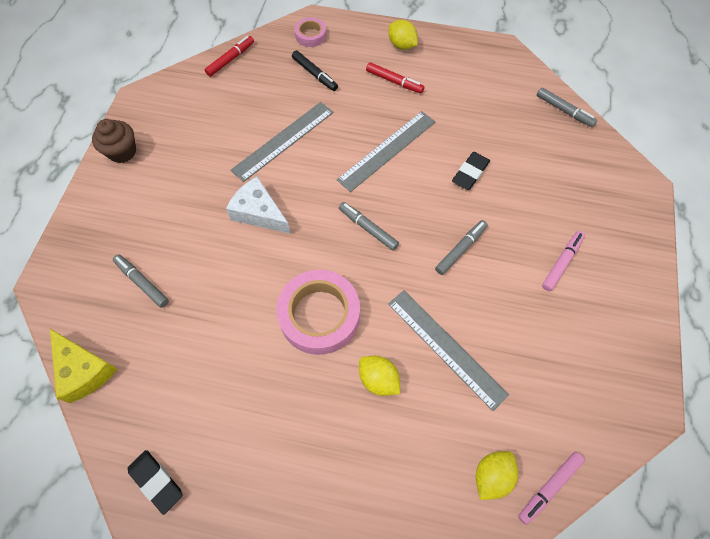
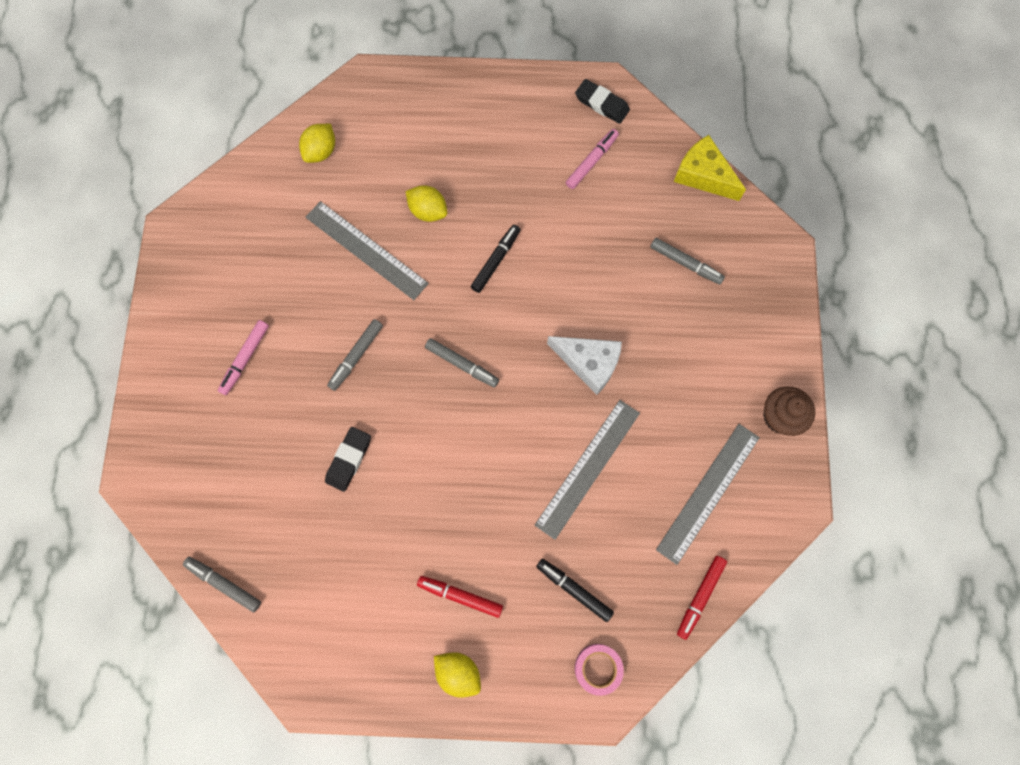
camera: 170 degrees right, 10 degrees up
(319, 315) = (496, 261): pink tape -> black marker
(387, 150) = (454, 476): grey ruler -> grey ruler (708, 492)
(549, 487) = (272, 151): pink marker -> pink marker (591, 162)

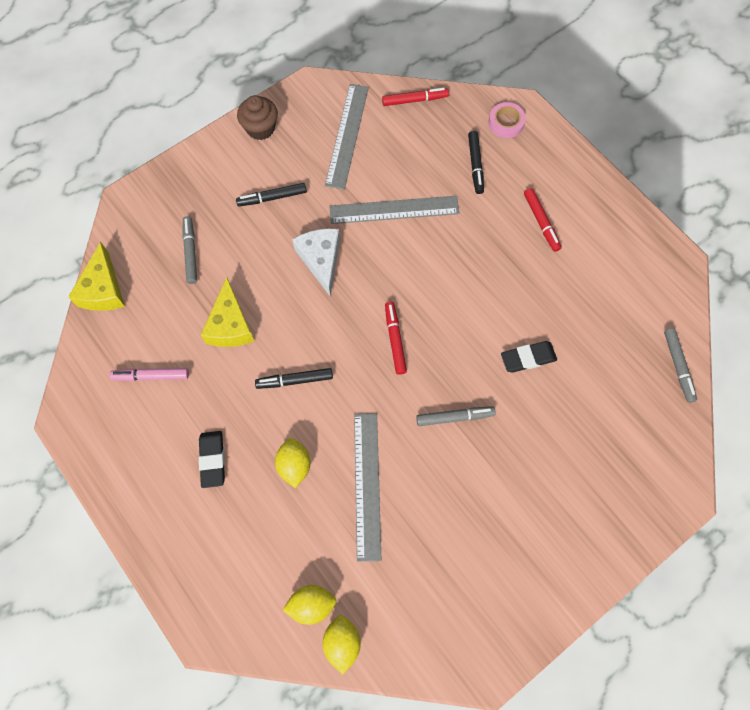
camera: 130 degrees left, 5 degrees down
(245, 359) = (530, 497): pink marker -> none
(458, 672) = (582, 190): yellow lemon -> yellow lemon (342, 642)
(462, 364) = (395, 340): grey marker -> red marker
(588, 247) = (230, 325): none -> yellow cheese
(602, 104) = (88, 408): black eraser -> black eraser (212, 460)
(689, 370) = (272, 198): none -> black marker
(708, 492) = (347, 135): grey ruler -> grey ruler turned 75 degrees counterclockwise

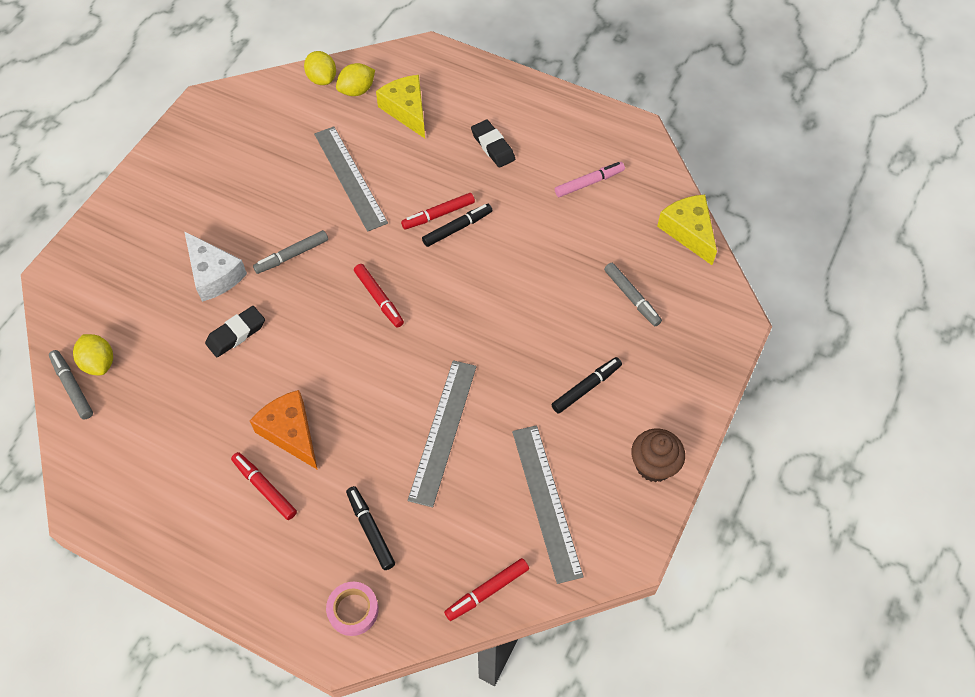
camera: 155 degrees right, 10 degrees down
(230, 325) = (547, 249): yellow cheese -> yellow cheese (406, 110)
(294, 465) = (420, 168): yellow lemon -> yellow lemon (99, 363)
(304, 402) = (438, 215): none -> red marker
(321, 260) = (494, 344): white cheese -> white cheese (214, 274)
(394, 210) = (443, 431): grey ruler -> grey ruler turned 45 degrees counterclockwise
(509, 255) = (290, 432): none -> orange cheese

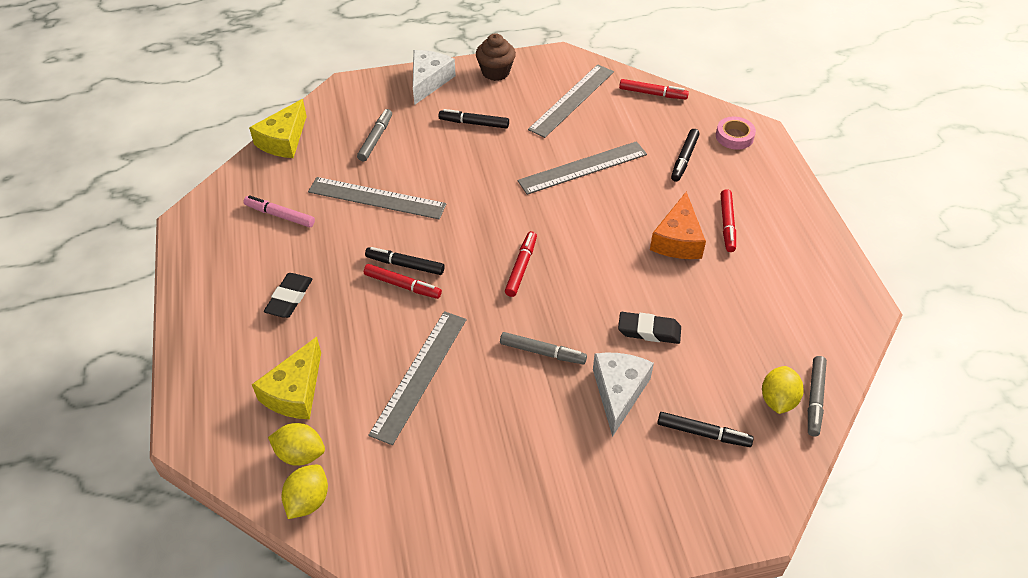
camera: 130 degrees left, 10 degrees down
(133, 296) = (703, 433): none -> black marker
(550, 253) = (376, 198): none -> grey ruler
(687, 394) = (429, 81): none -> white cheese

